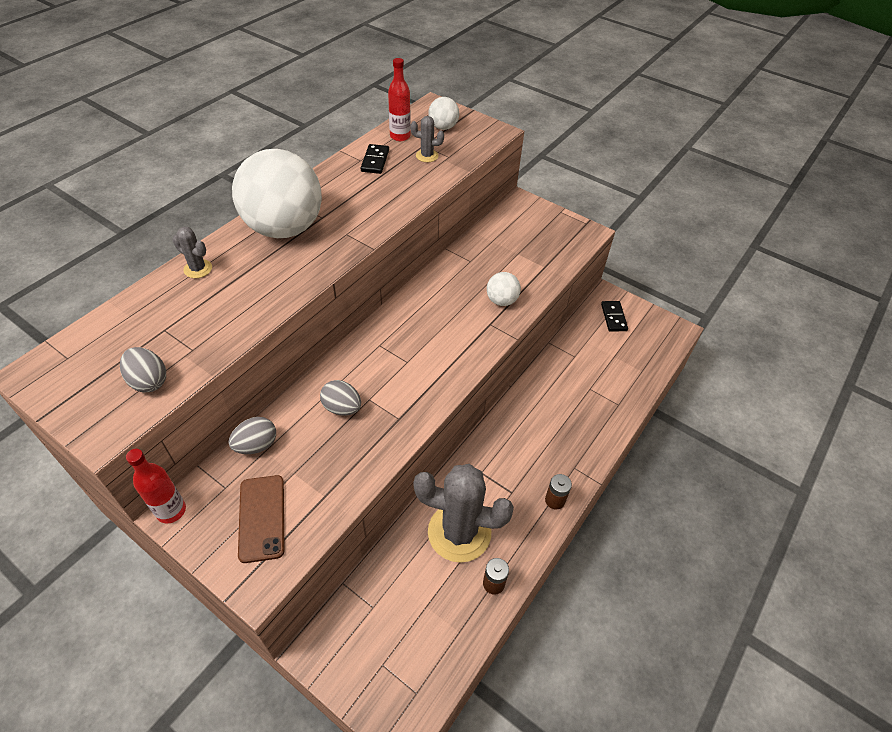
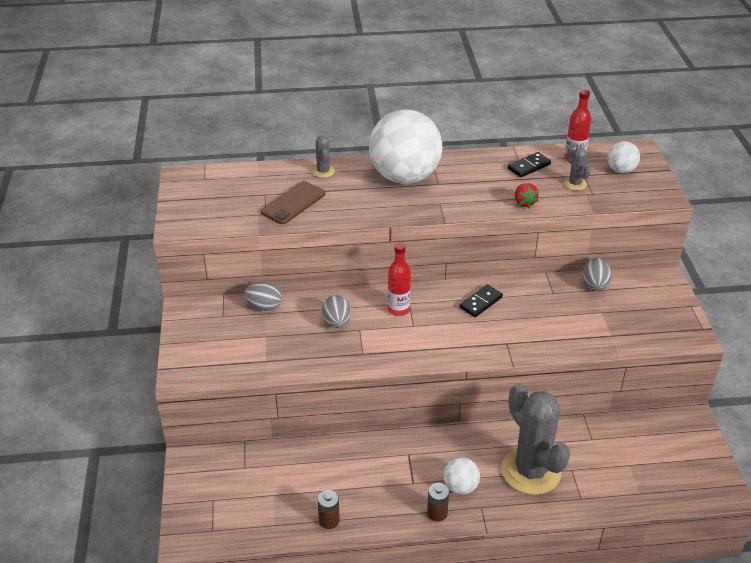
camera: 50 degrees right, 10 degrees down
(149, 381) = (226, 216): grey egg -> grey egg (595, 284)
(171, 511) = (185, 307): red bottle -> red bottle (398, 310)
(262, 518) = (221, 345): brown phone -> brown phone (293, 203)
(411, 193) = (524, 203): none -> red strawberry
(459, 532) = (346, 474): grey cactus -> grey cactus (531, 471)
(501, 301) = (538, 334): white ball -> white ball (460, 487)
(613, 317) = (673, 438): black domino -> black domino (481, 302)

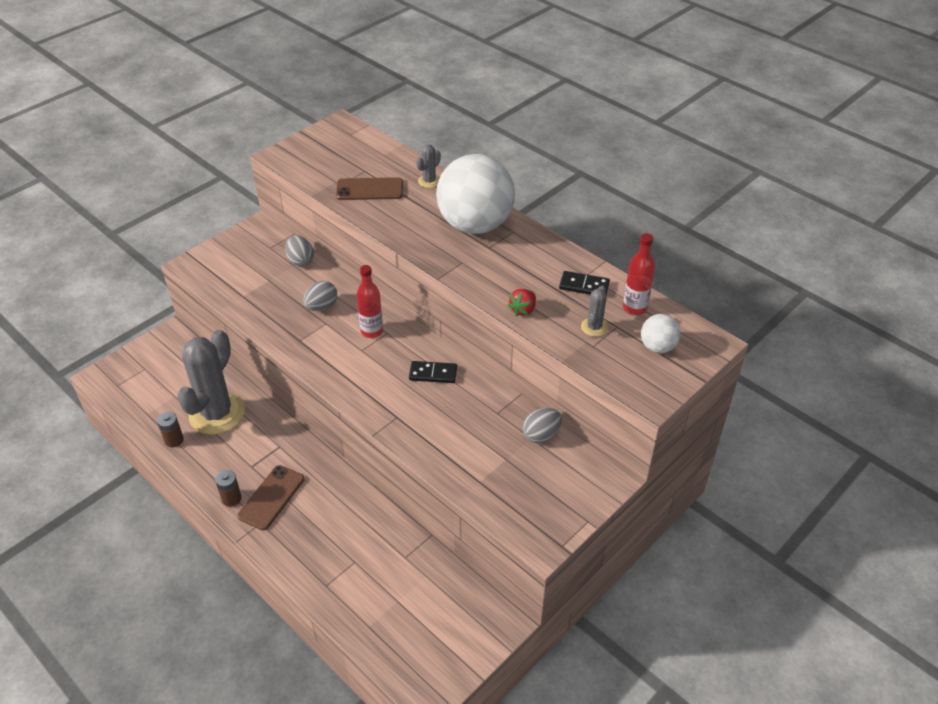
camera: 50 degrees right, 5 degrees up
(460, 487) = (271, 497): white ball -> brown phone
(531, 471) = (328, 534): grey cactus -> grey cactus (217, 413)

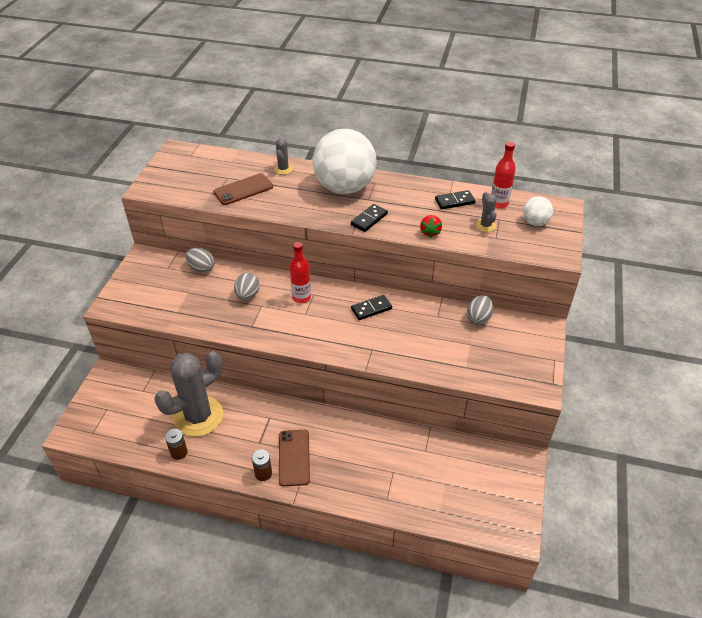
camera: 30 degrees left, 0 degrees up
(217, 413) = (198, 416): grey cactus -> grey cactus turned 60 degrees clockwise
(469, 270) = (369, 219): none -> black domino

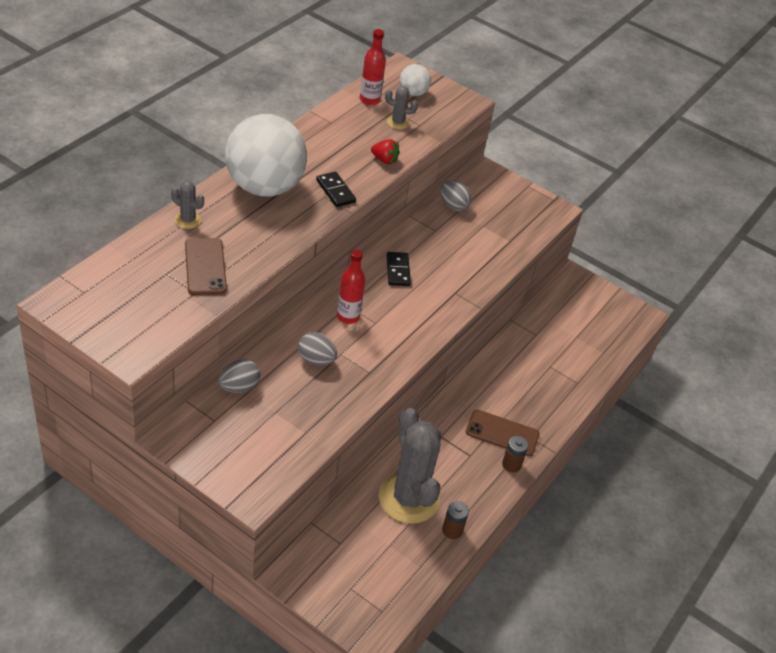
camera: 75 degrees left, 0 degrees up
(454, 201) = (346, 124): black domino -> none

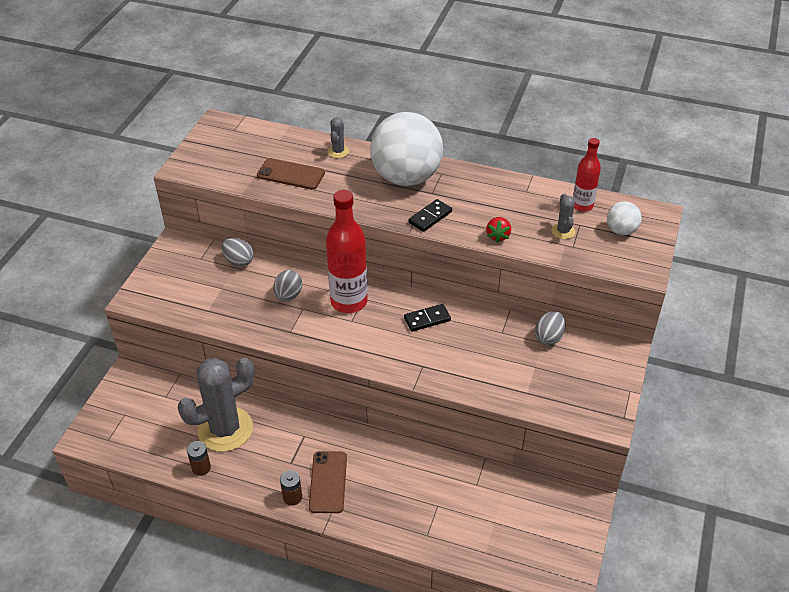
camera: 80 degrees right, 0 degrees up
(205, 267) = (291, 174): brown phone -> brown phone turned 45 degrees clockwise
(348, 316) = (349, 301): red bottle -> red bottle, size x1.73

